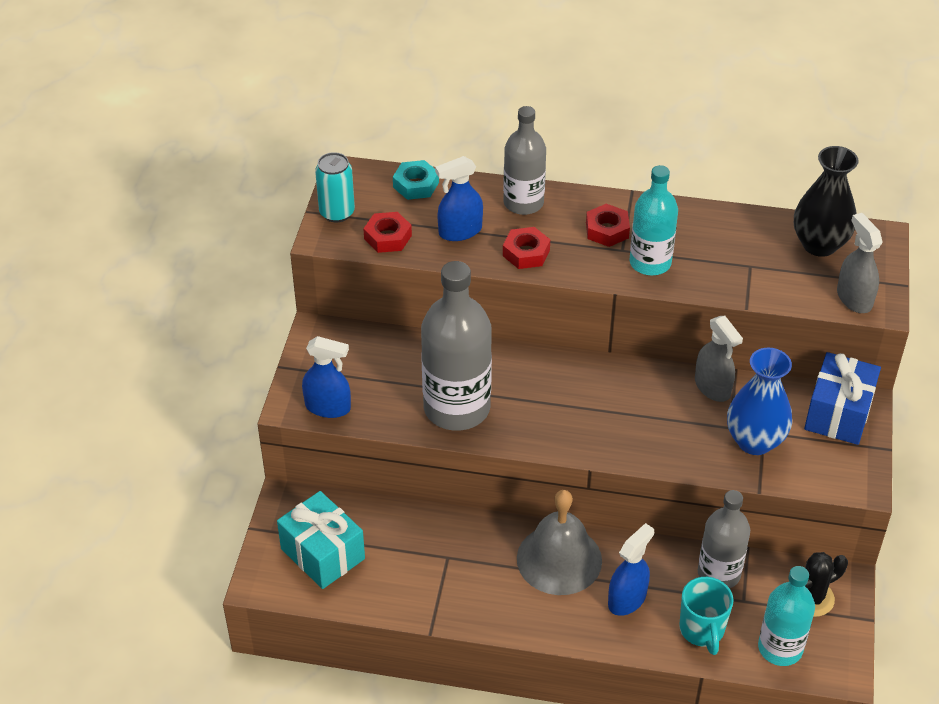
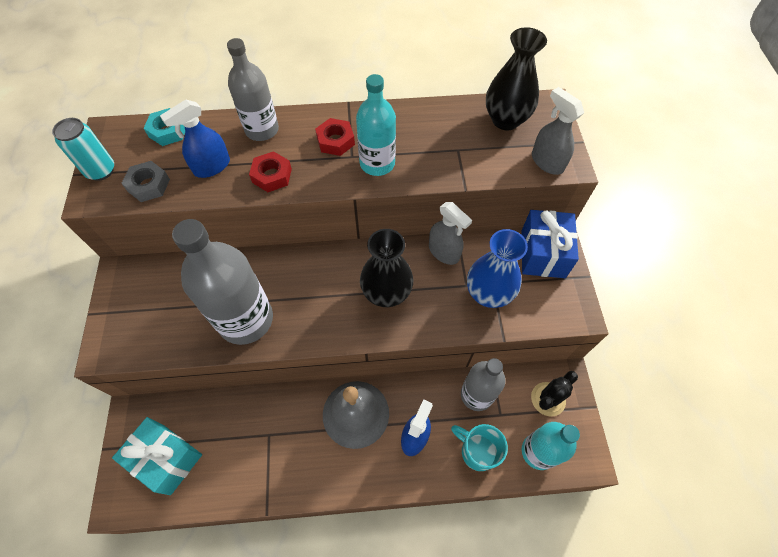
camera: 15 degrees left, 15 degrees up
(328, 407) = (135, 345): blue spray bottle -> none
(388, 237) = (149, 185): red nut -> grey nut
(629, 415) = (386, 293): none -> black vase
(702, 630) = (477, 451): turquoise mug -> turquoise mug turned 150 degrees clockwise

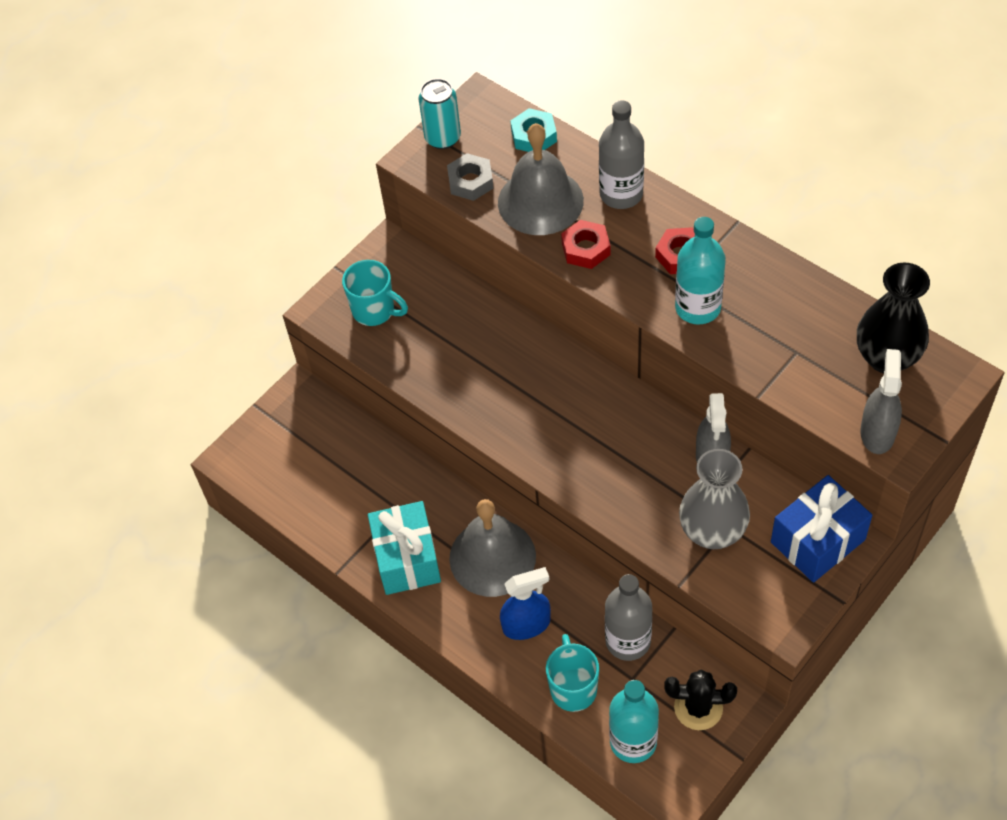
camera: 50 degrees right, 5 degrees down
(146, 322) = (375, 311): none -> turquoise mug
(166, 459) = (296, 456): turquoise gift -> turquoise gift (407, 559)
(212, 166) = (540, 201): blue spray bottle -> grey bell
(245, 319) = (459, 374): grey bottle -> none
(386, 293) = (611, 452): black vase -> none
(488, 294) = (712, 532): blue vase -> grey vase

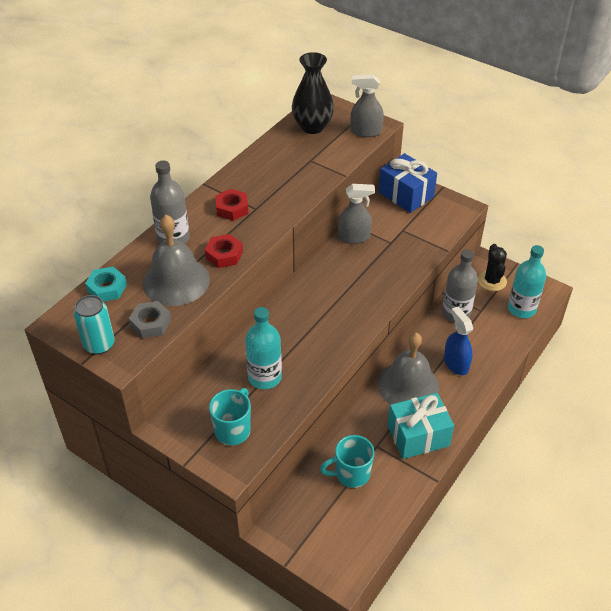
camera: 100 degrees left, 10 degrees down
(573, 688) = (494, 338): turquoise mug -> turquoise mug (351, 474)
(698, 307) = (277, 200): turquoise bottle -> turquoise bottle (264, 377)
(712, 532) = (408, 236): grey vase -> none

